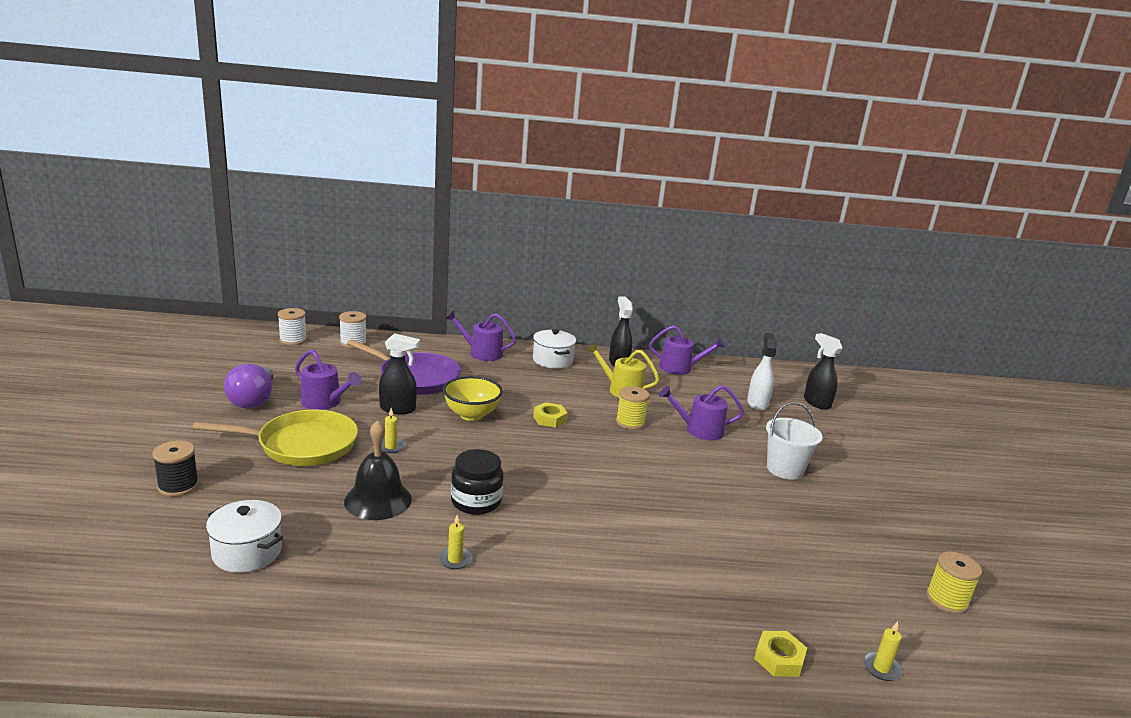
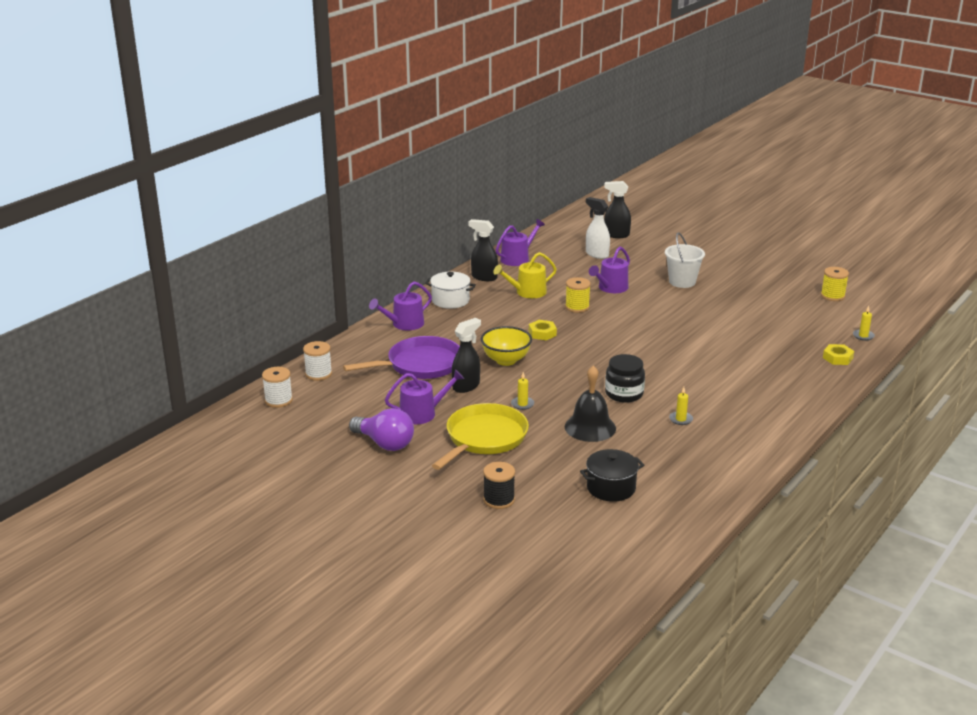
camera: 50 degrees left, 5 degrees up
(247, 552) = (611, 488): white pot -> black pot

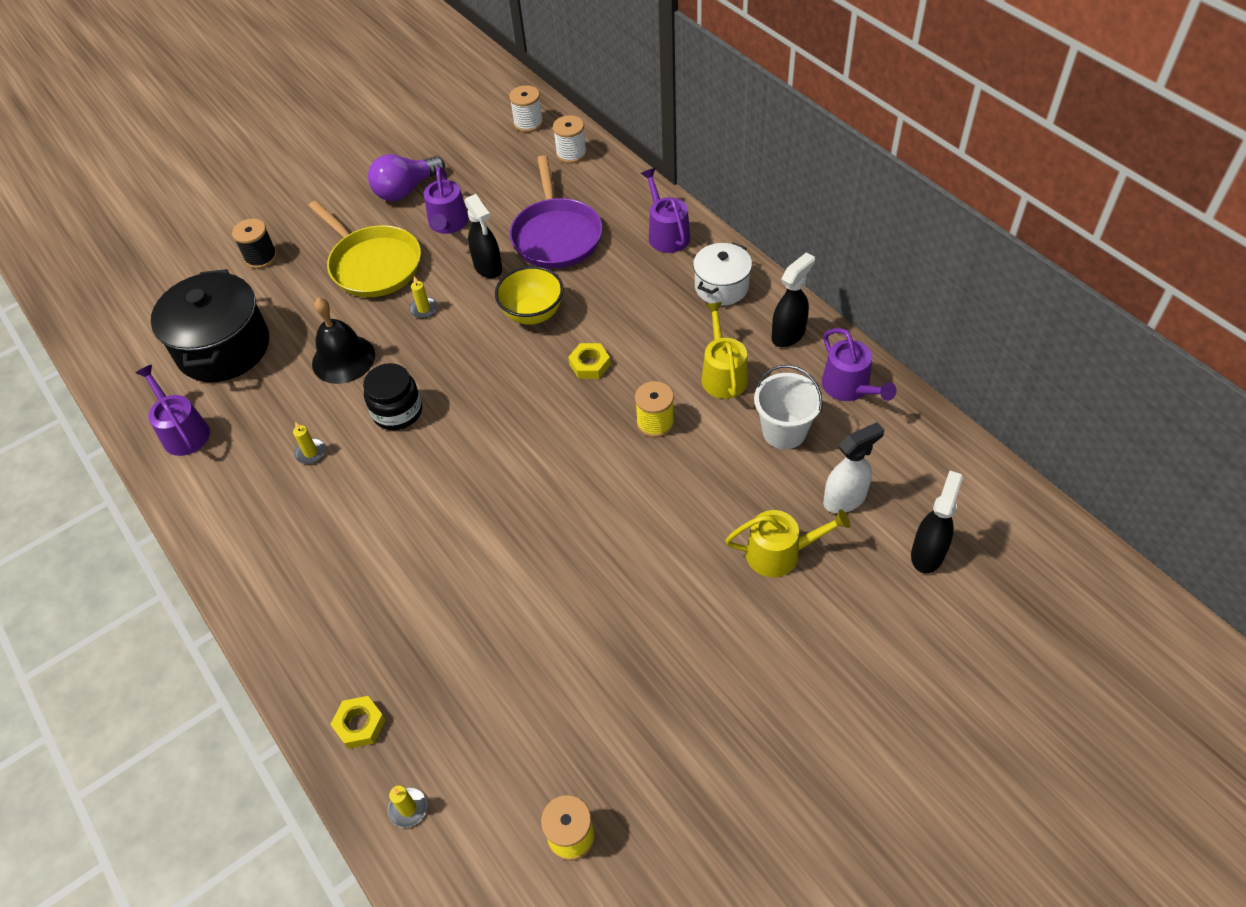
camera: 110 degrees right, 25 degrees up
(611, 288) = (707, 483): purple watering can -> purple watering can (183, 432)
(611, 488) = (223, 348): black pot -> black pot, size x1.71
(642, 266) = (780, 553): none -> yellow watering can
(682, 282) = (703, 594): white bucket -> white bucket (784, 431)

